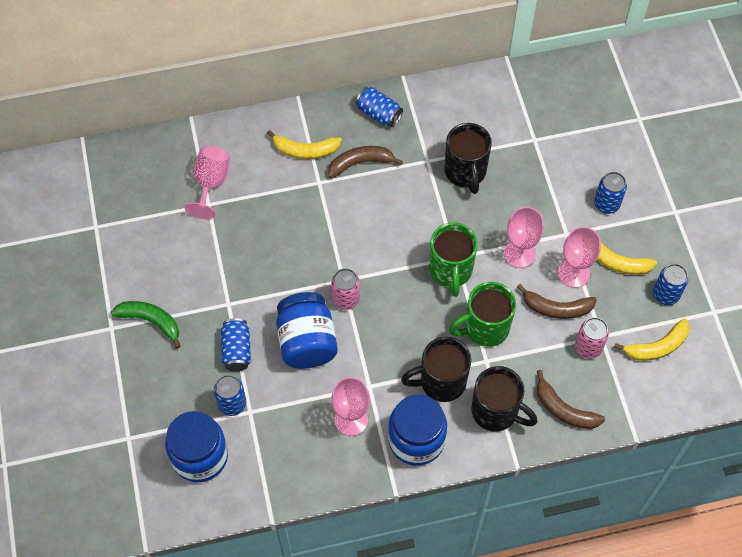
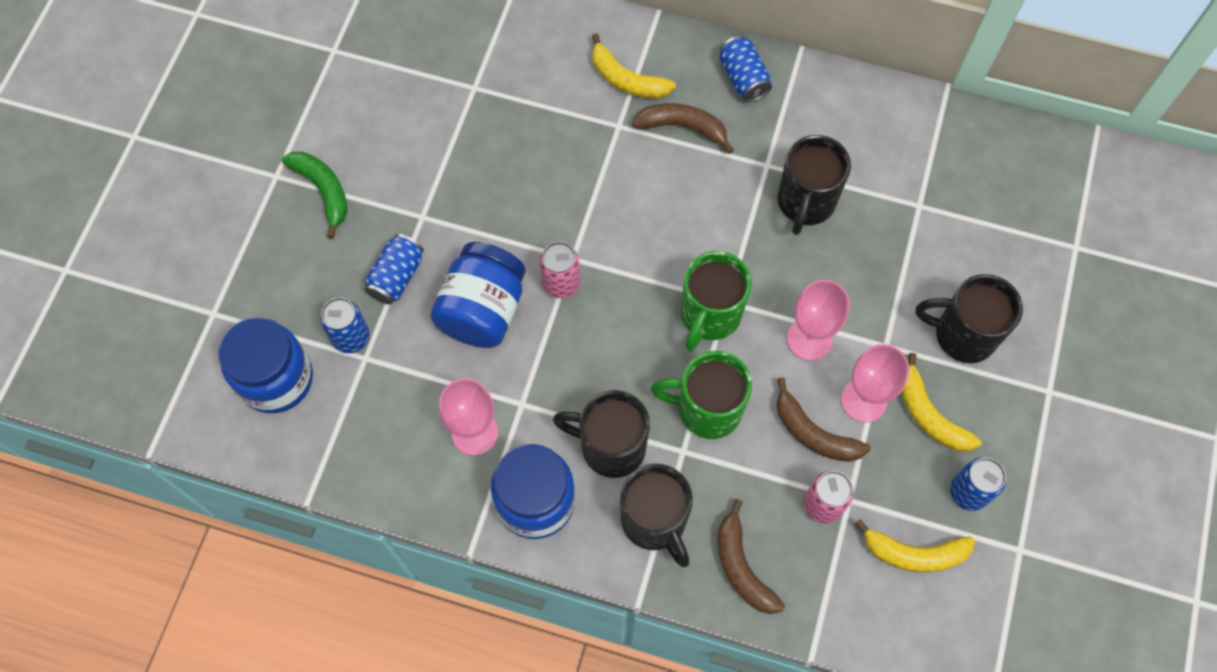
camera: 30 degrees right, 5 degrees up
(211, 183) = (493, 64): pink goblet -> none
(606, 204) = (962, 335): blue can -> black mug

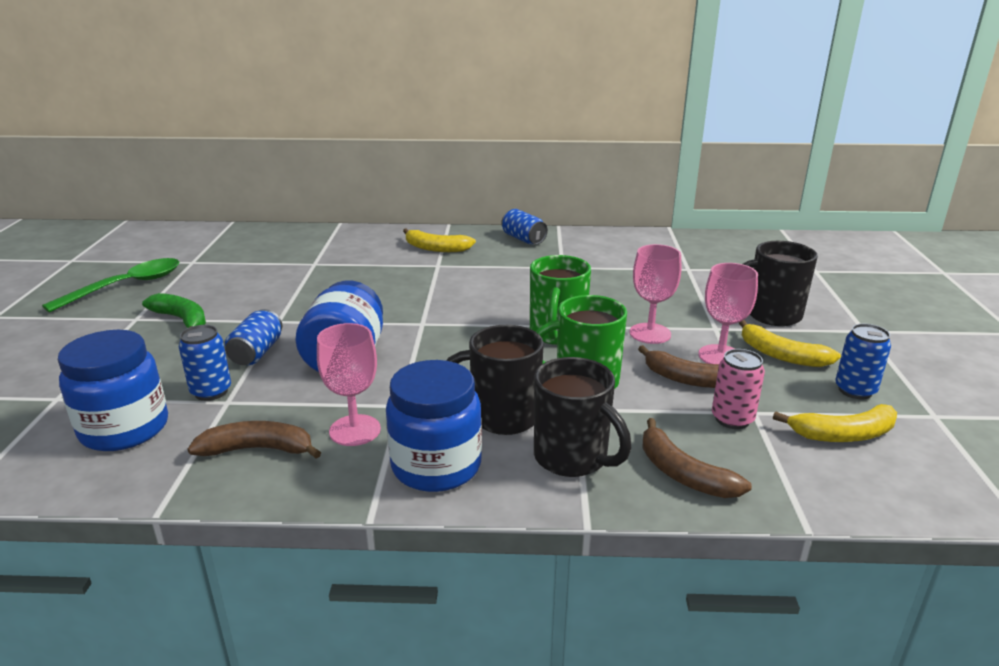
camera: 15 degrees left, 40 degrees down
(262, 98) = (126, 286): none -> green spoon
(561, 283) = (416, 336): pink can -> none
(683, 127) = (488, 260): brown banana -> brown banana (258, 449)
(805, 203) = (602, 277): black mug -> none

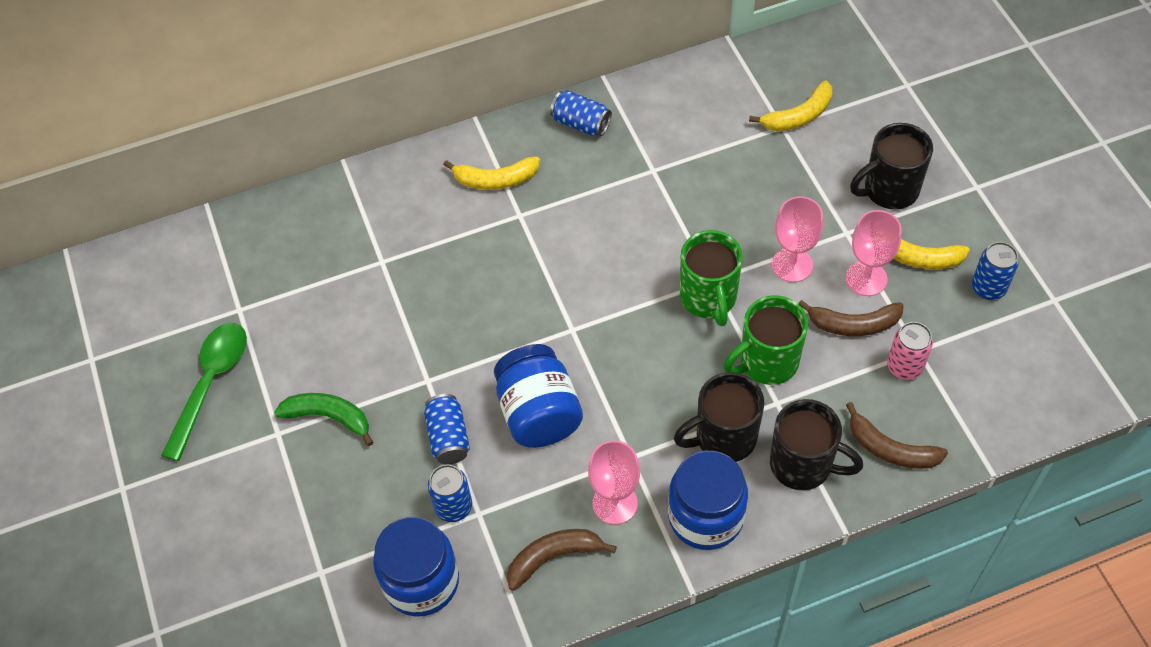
camera: 20 degrees left, 30 degrees up
(843, 434) = (992, 353): yellow banana -> yellow banana (798, 116)

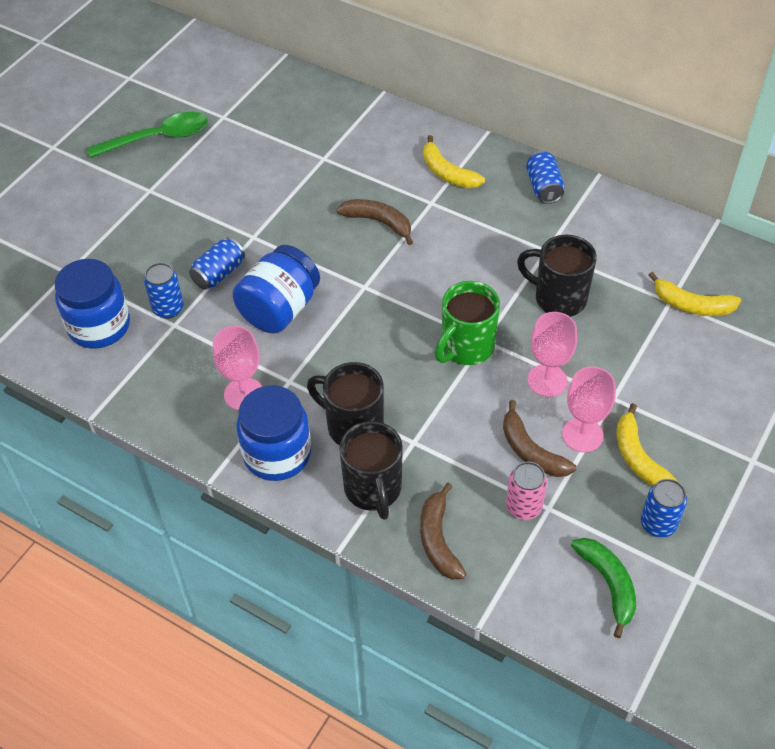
camera: 50 degrees right, 5 degrees down
(329, 417) = (182, 206): green banana -> green banana (608, 584)
(553, 557) = (173, 385): brown banana -> brown banana (379, 222)
(767, 362) = (443, 415): green mug -> none
(889, 190) = (684, 402): black mug -> black mug (558, 298)

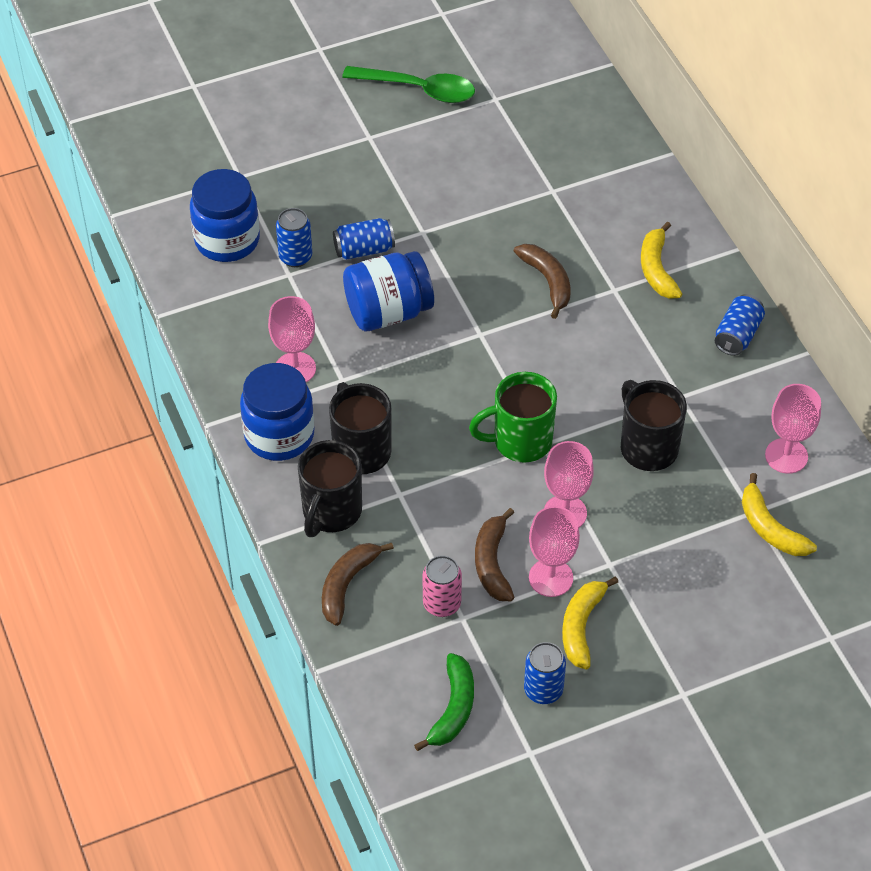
camera: 35 degrees right, 0 degrees up
(654, 250) = (786, 456): none -> pink goblet

